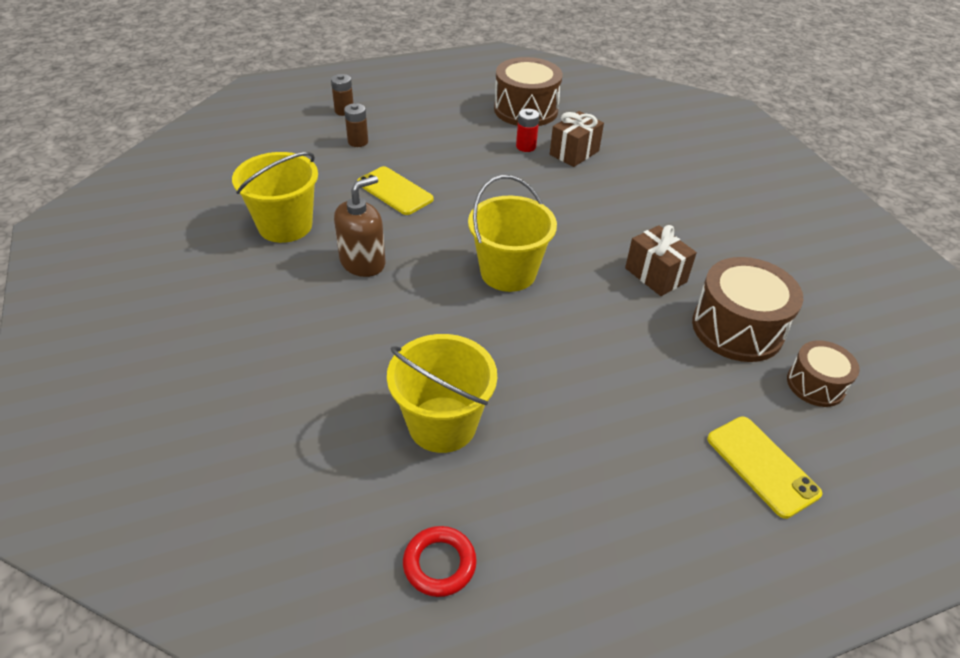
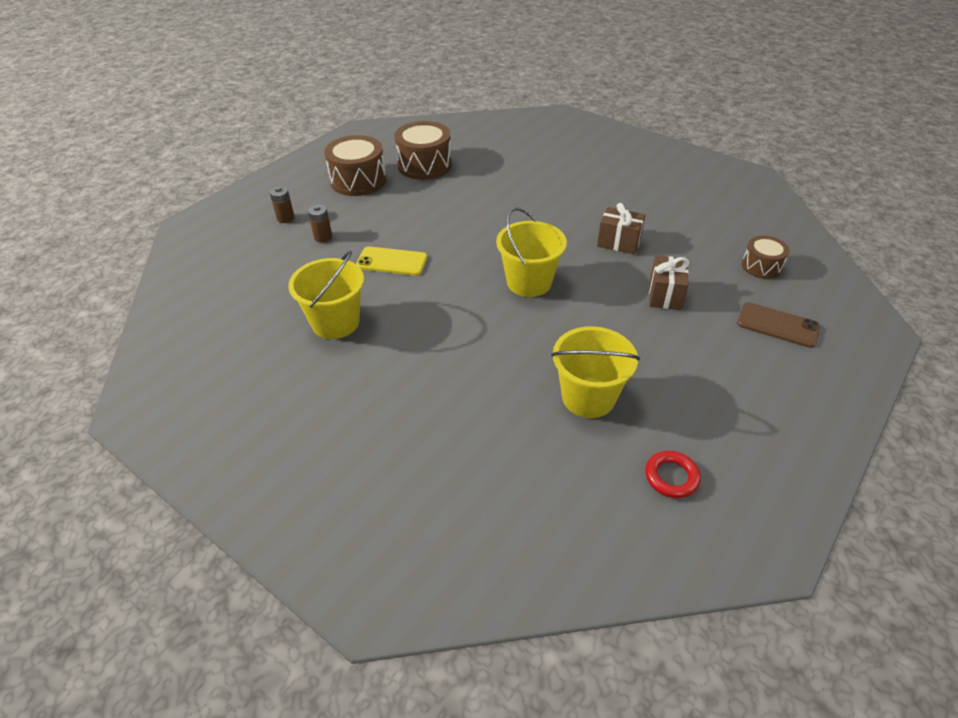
camera: 30 degrees left, 0 degrees up
(363, 262) = (423, 321): brown soap dispenser -> none
(526, 146) = (452, 192): red battery -> none
(574, 153) = (489, 183): brown gift -> brown gift (665, 295)
(737, 328) = (693, 254): brown drum -> brown drum (358, 180)
(762, 466) = (777, 325): yellow phone -> brown phone

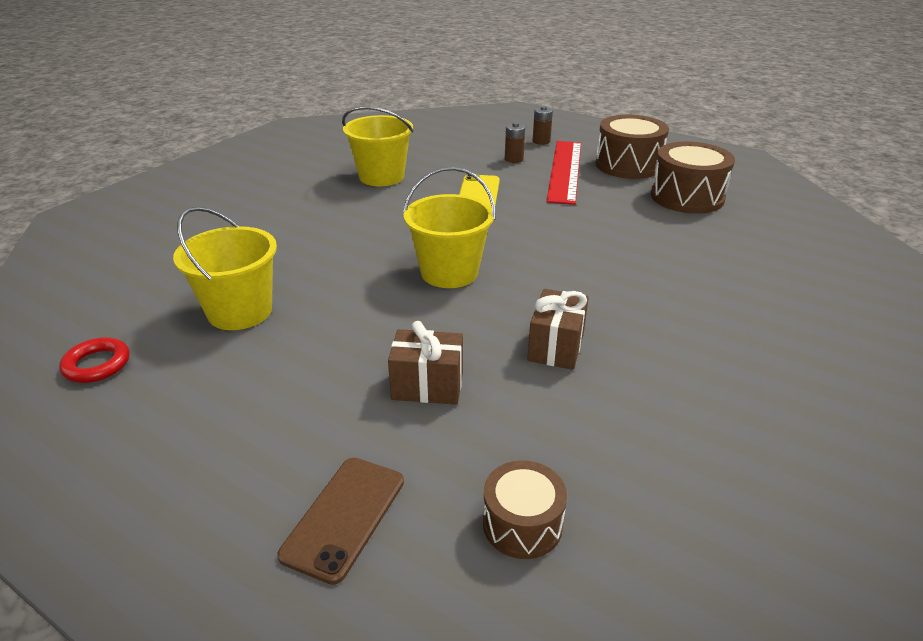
camera: 85 degrees right, 10 degrees down
(359, 212) = (565, 170): none -> red ruler

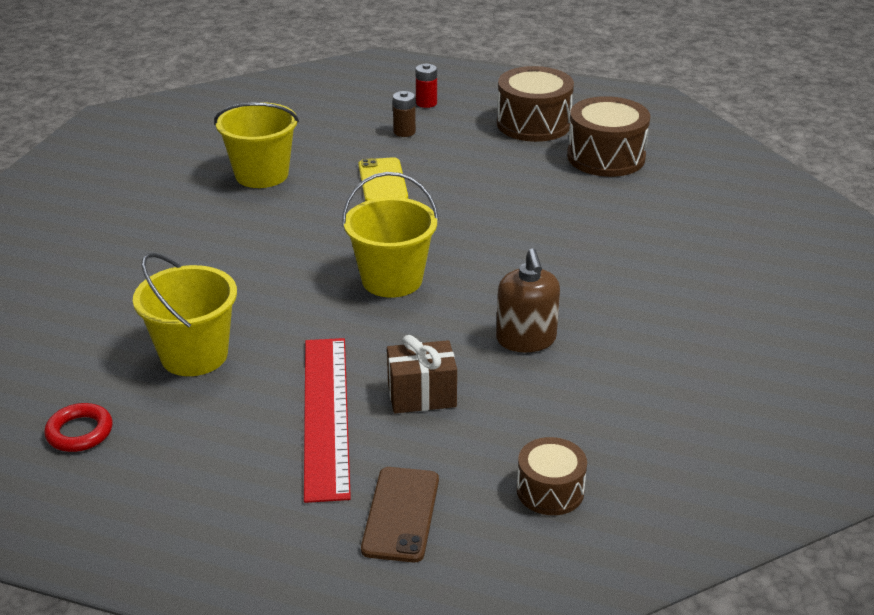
camera: 15 degrees left, 0 degrees up
(541, 141) = (426, 103): brown battery -> red battery
(556, 347) = (526, 339): brown gift -> brown soap dispenser
(565, 170) = (467, 140): red ruler -> red ruler (326, 414)

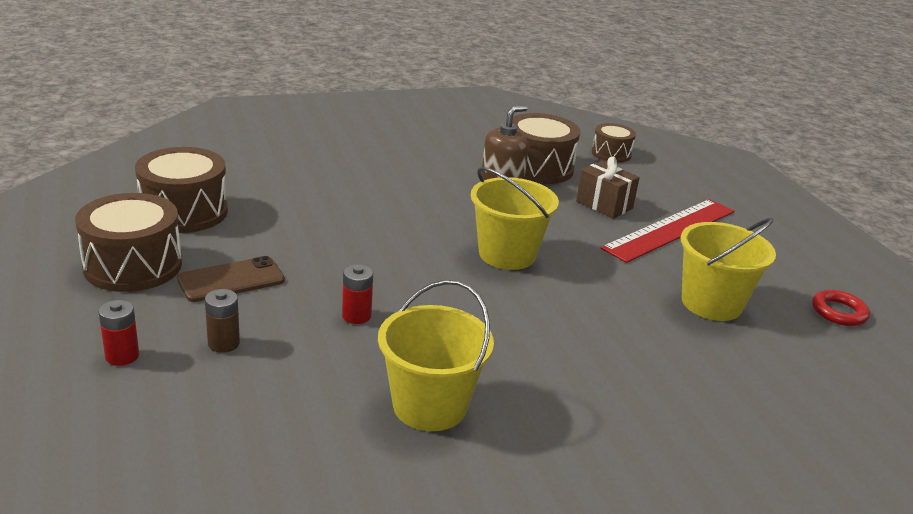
camera: 130 degrees left, 5 degrees down
(382, 181) = (356, 316): yellow phone -> red battery
(401, 514) = (691, 185): brown phone -> brown phone (231, 280)
(554, 392) = (538, 168): none -> brown drum

